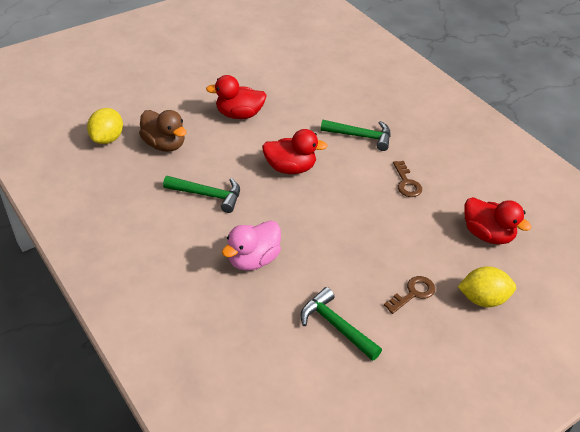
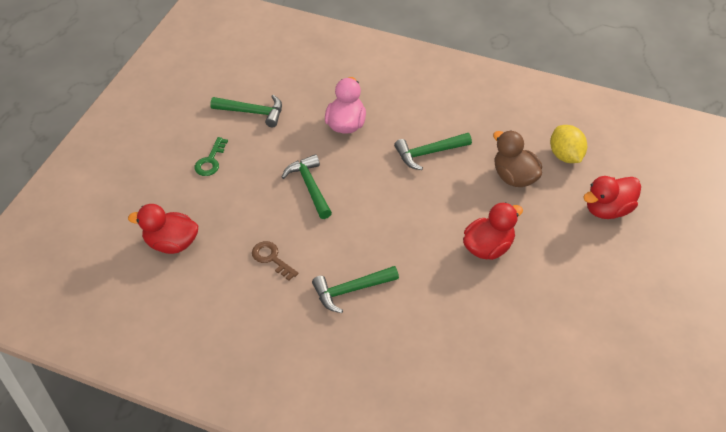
camera: 150 degrees right, 5 degrees up
(164, 144) = (514, 177): brown duck -> brown duck turned 45 degrees clockwise
(290, 168) = (387, 215): red duck -> red duck (608, 209)
(334, 220) = (310, 186): none -> green hammer
(413, 293) = (210, 161): brown key -> green key
(482, 299) = (154, 184): yellow lemon -> none

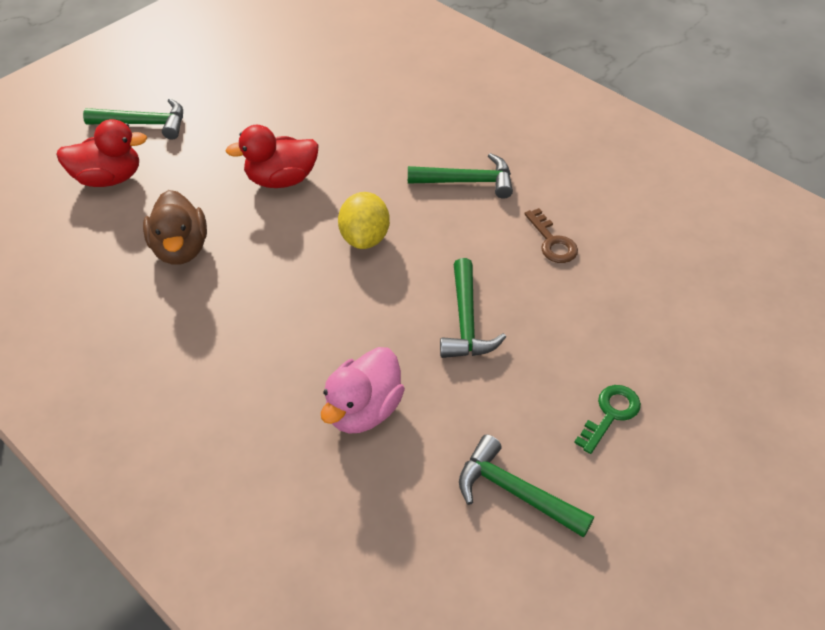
camera: 160 degrees left, 0 degrees up
(171, 243) = (686, 299): red duck -> none
(429, 153) = (268, 318): green hammer -> green hammer (144, 124)
(566, 156) = (90, 255): yellow lemon -> yellow lemon (365, 238)

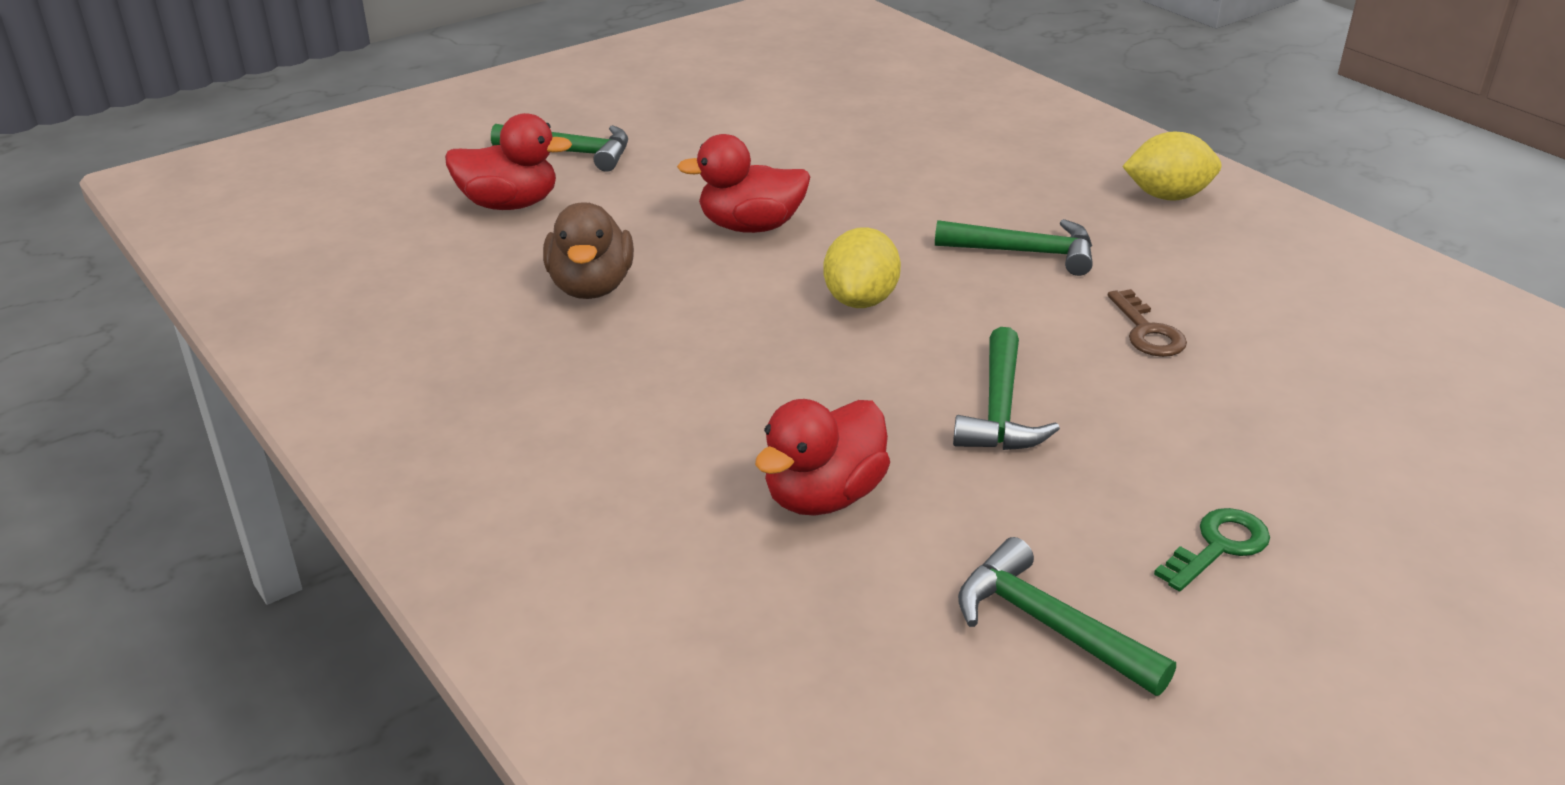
camera: 10 degrees right, 15 degrees down
(363, 410) = (823, 496): pink duck -> red duck
(554, 119) = (1167, 196): none -> yellow lemon

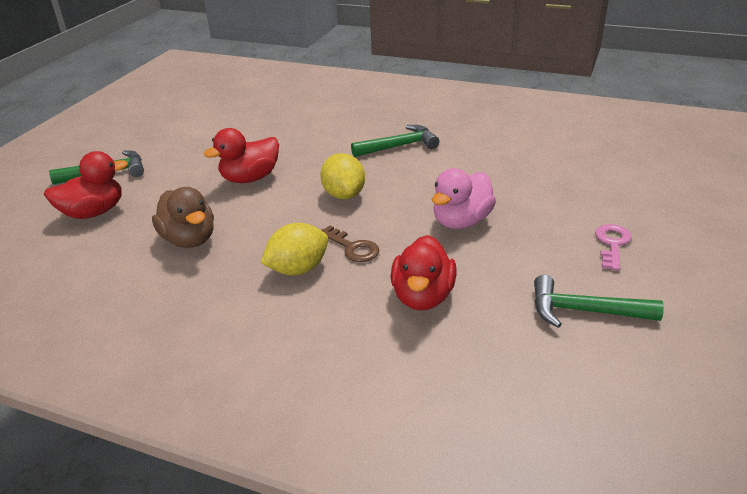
camera: 30 degrees left, 0 degrees up
(1000, 410) = (461, 221): green hammer -> pink duck
(1147, 331) = (487, 162): brown key -> brown key (352, 247)
(1167, 196) = (435, 102): yellow lemon -> yellow lemon (298, 269)
(1218, 547) = (612, 244): green key -> pink key

